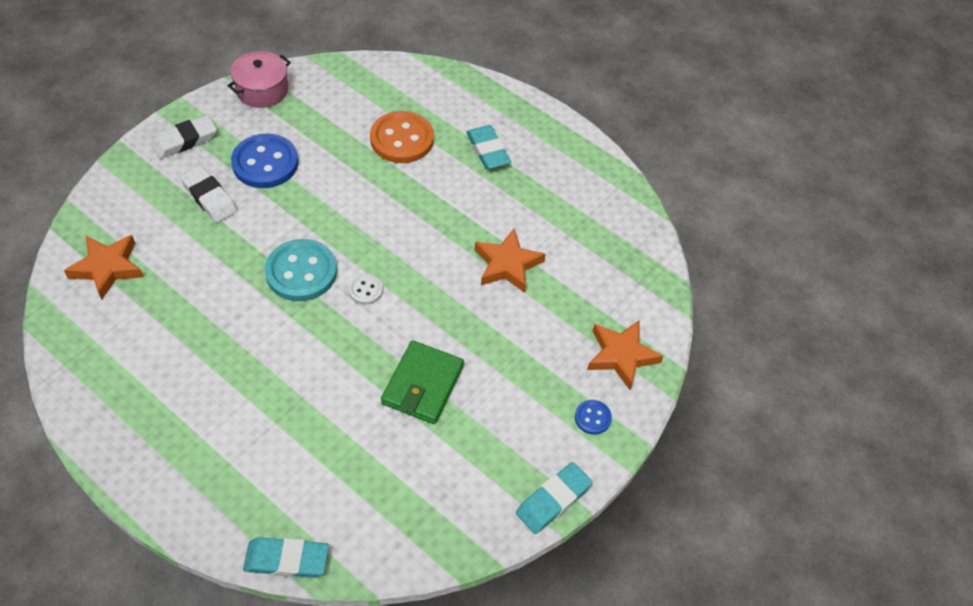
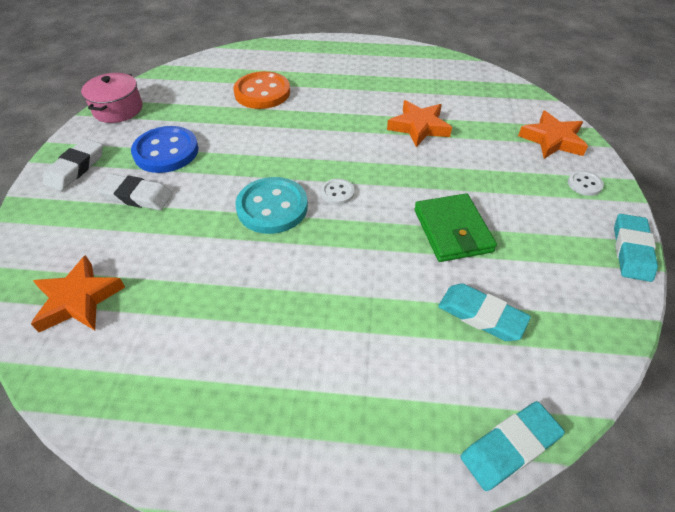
camera: 30 degrees left, 5 degrees down
(488, 151) = (330, 74): turquoise eraser -> turquoise eraser (481, 315)
(592, 418) = (584, 184): blue button -> white button

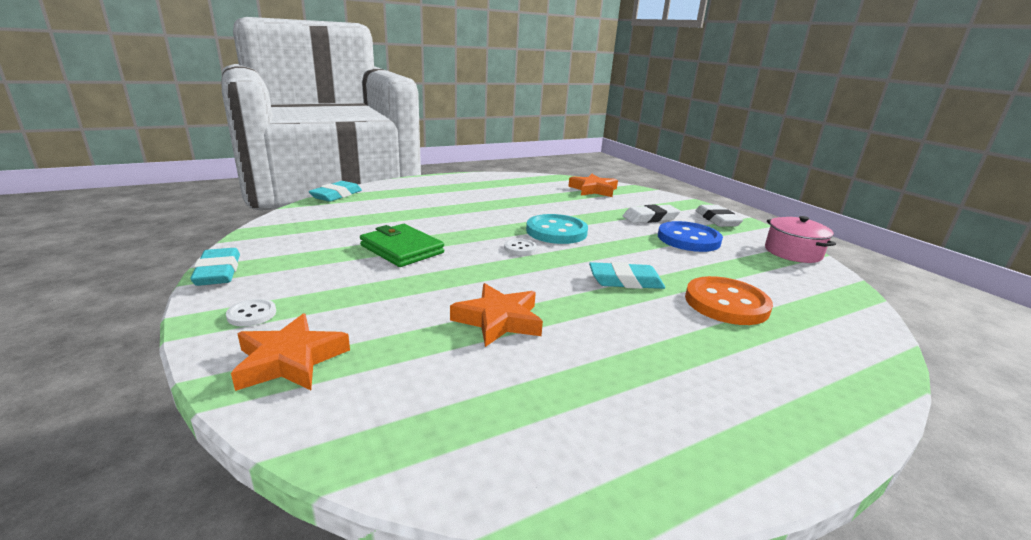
camera: 145 degrees right, 25 degrees down
(481, 315) = (362, 221): turquoise eraser -> turquoise eraser (625, 281)

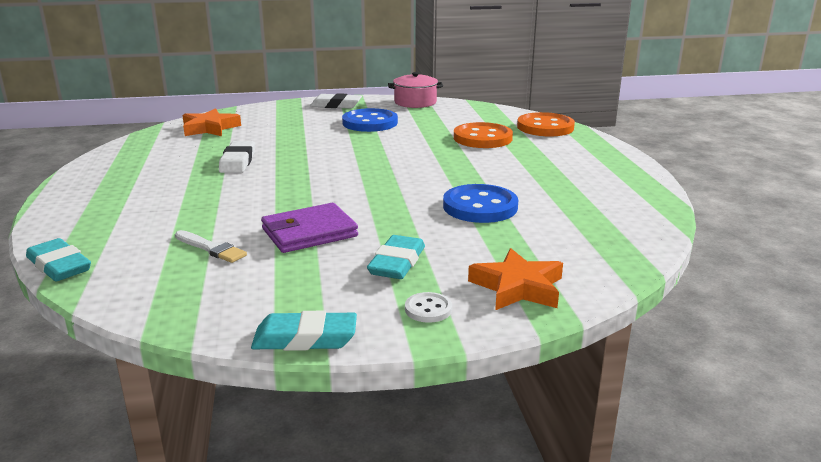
camera: 70 degrees left, 0 degrees up
(366, 224) = (211, 248): none -> white brush
(402, 249) = (309, 233): green wallet -> purple wallet
(498, 320) = (480, 207): orange star -> blue button
(520, 248) = (346, 181): white button -> none
(556, 231) = (316, 162): turquoise button -> none
(625, 281) = (435, 157): turquoise eraser -> turquoise eraser (397, 263)
(650, 218) = (313, 124): white eraser -> white eraser (238, 161)
(844, 349) = (545, 127): none -> orange button

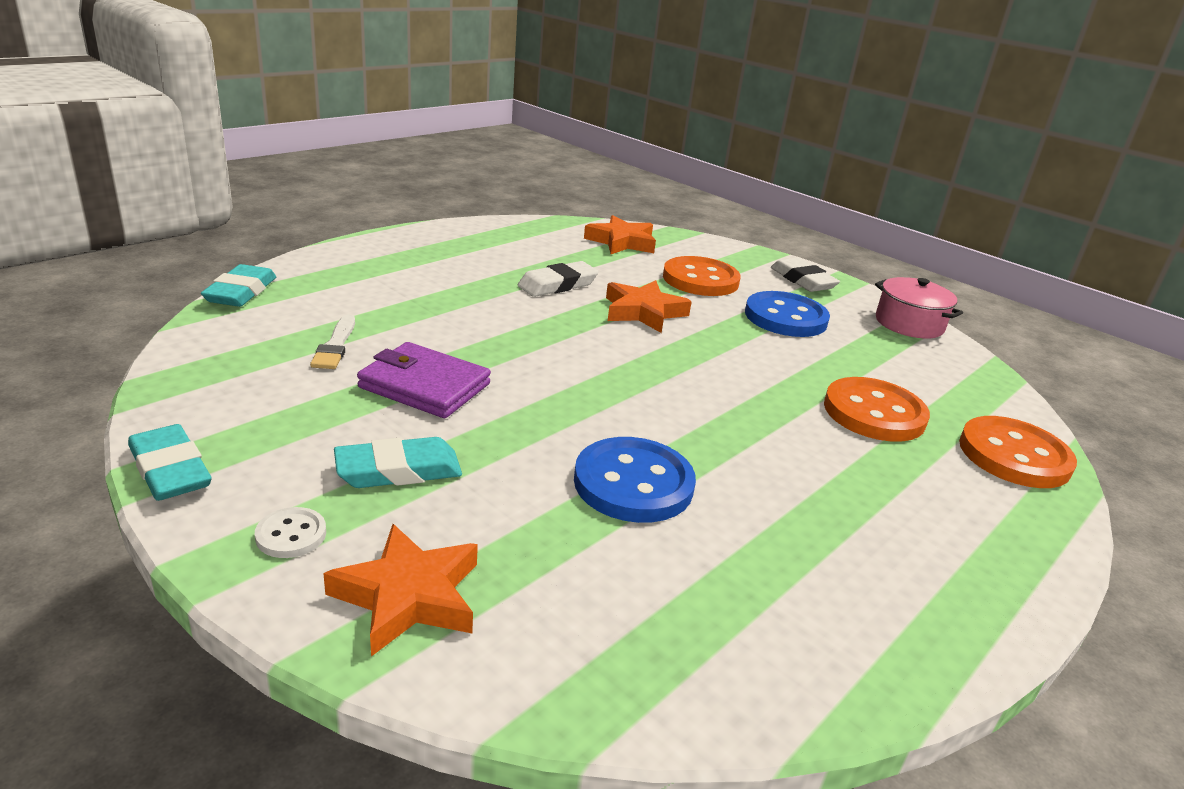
camera: 50 degrees right, 5 degrees up
(295, 126) = (700, 280): none -> orange button
(310, 151) = (643, 312): none -> orange star

